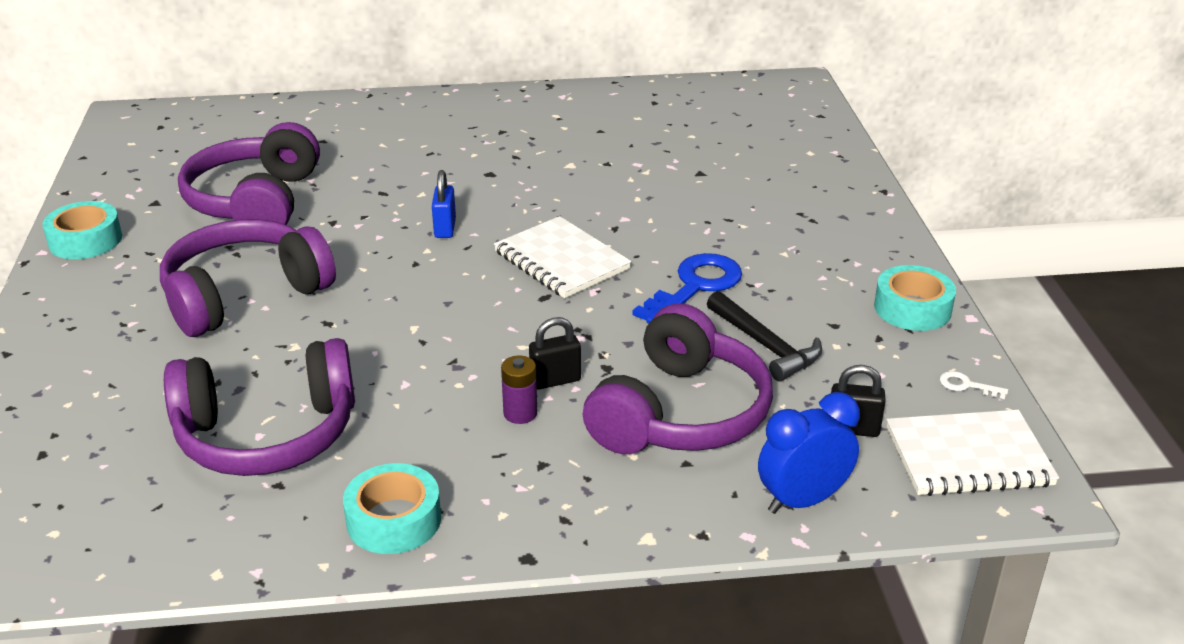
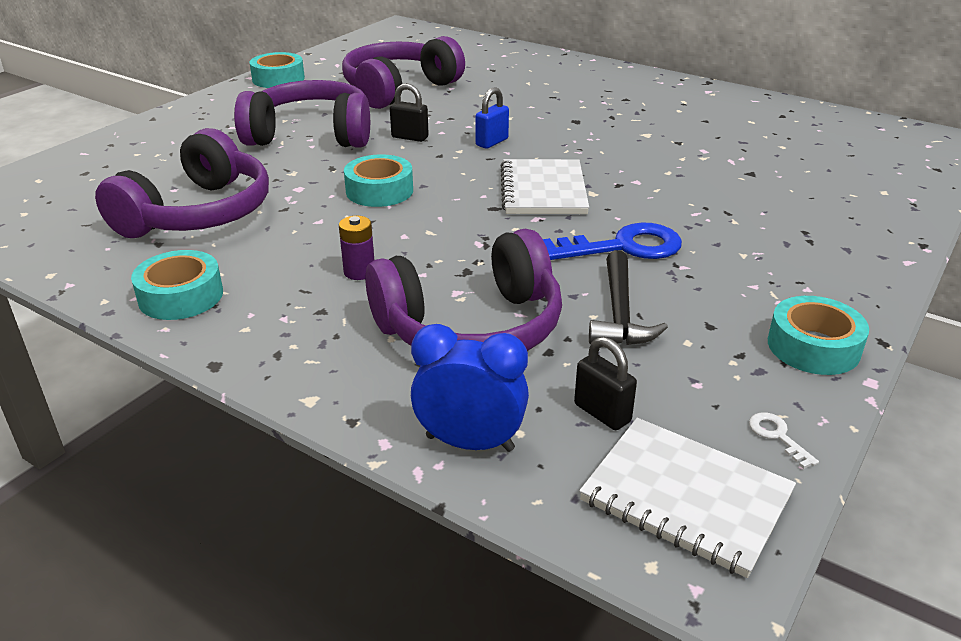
camera: 40 degrees right, 0 degrees up
(267, 434) = (198, 213): purple headphones -> purple headphones turned 90 degrees counterclockwise
(415, 326) = (379, 191): none -> turquoise tape
(555, 380) = (416, 262): black padlock -> black padlock (410, 137)

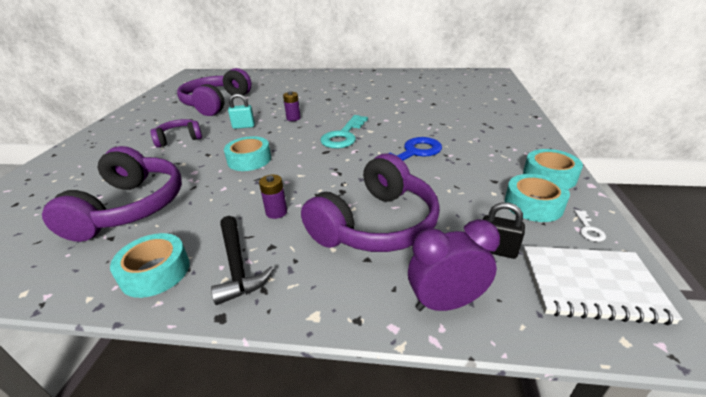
camera: 25 degrees left, 0 degrees up
(278, 79) = (133, 113): turquoise tape -> turquoise tape (533, 205)
(311, 135) = (179, 139): purple headphones -> purple headphones, size x0.55
(410, 137) = (243, 126): black padlock -> turquoise padlock
(470, 443) = (446, 303): blue clock -> purple clock
(492, 142) = (293, 118): blue padlock -> purple battery
(543, 190) = (343, 136): white notebook -> turquoise key
(620, 313) = (446, 188): black hammer -> black hammer (237, 265)
(777, 436) = (588, 229): white key -> white key turned 120 degrees counterclockwise

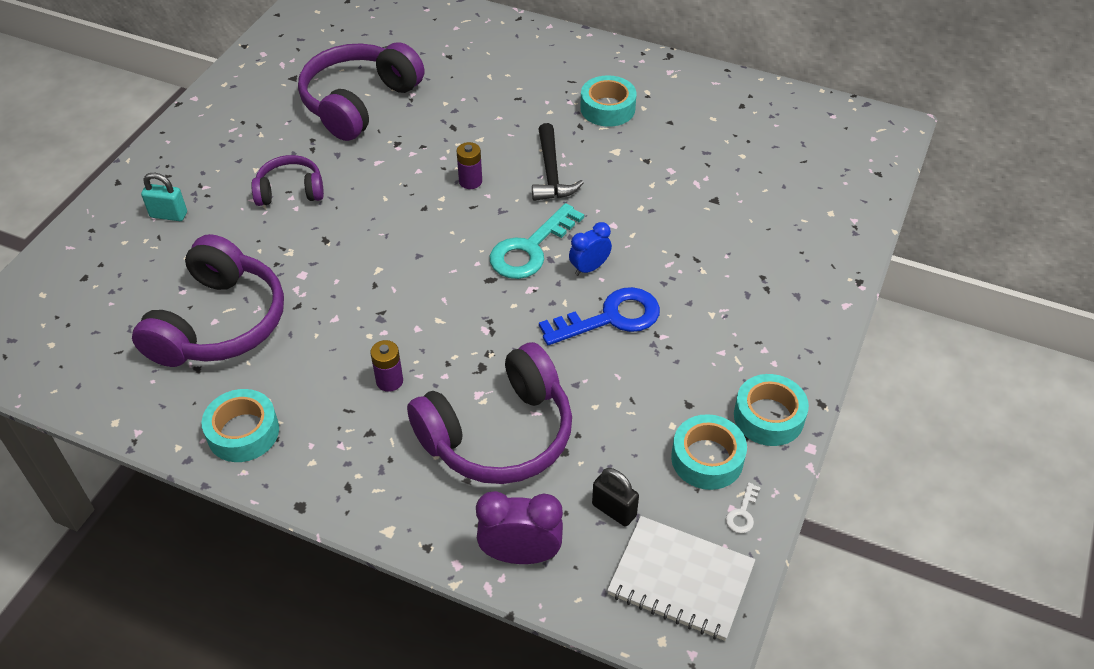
camera: 15 degrees right, 15 degrees up
(237, 265) = (328, 448): black hammer -> black hammer (551, 173)
(243, 126) = (389, 183): turquoise padlock -> turquoise padlock (168, 215)
(249, 160) = (380, 269): turquoise tape -> turquoise tape (607, 108)
(384, 137) = (589, 268): none -> blue clock

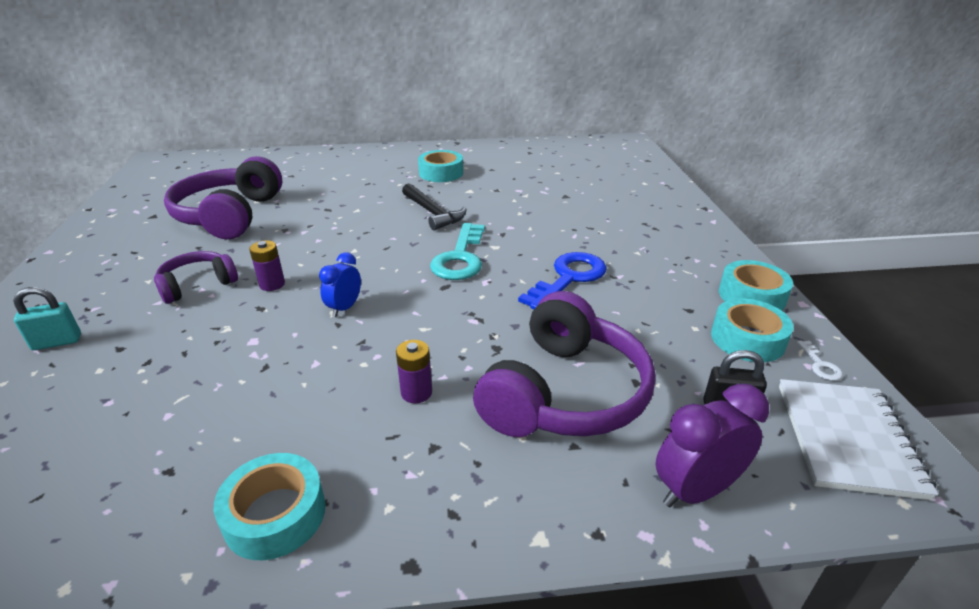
camera: 30 degrees left, 15 degrees down
(219, 323) = (175, 414): purple headphones -> none
(470, 181) = (370, 234): purple battery -> purple battery (272, 284)
(589, 268) = (519, 255): blue clock -> blue clock (344, 308)
(680, 580) = (847, 439): white notebook -> white notebook turned 75 degrees counterclockwise

